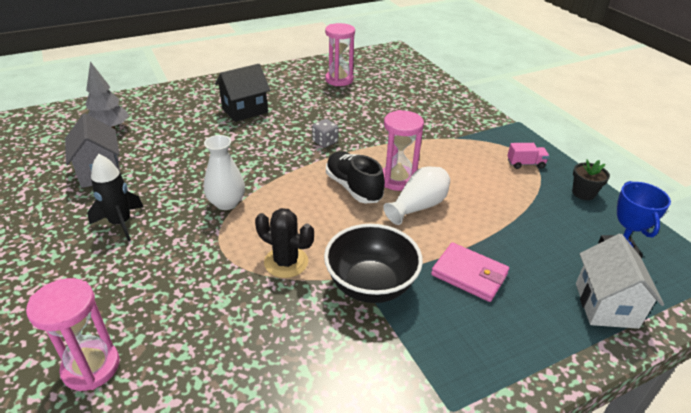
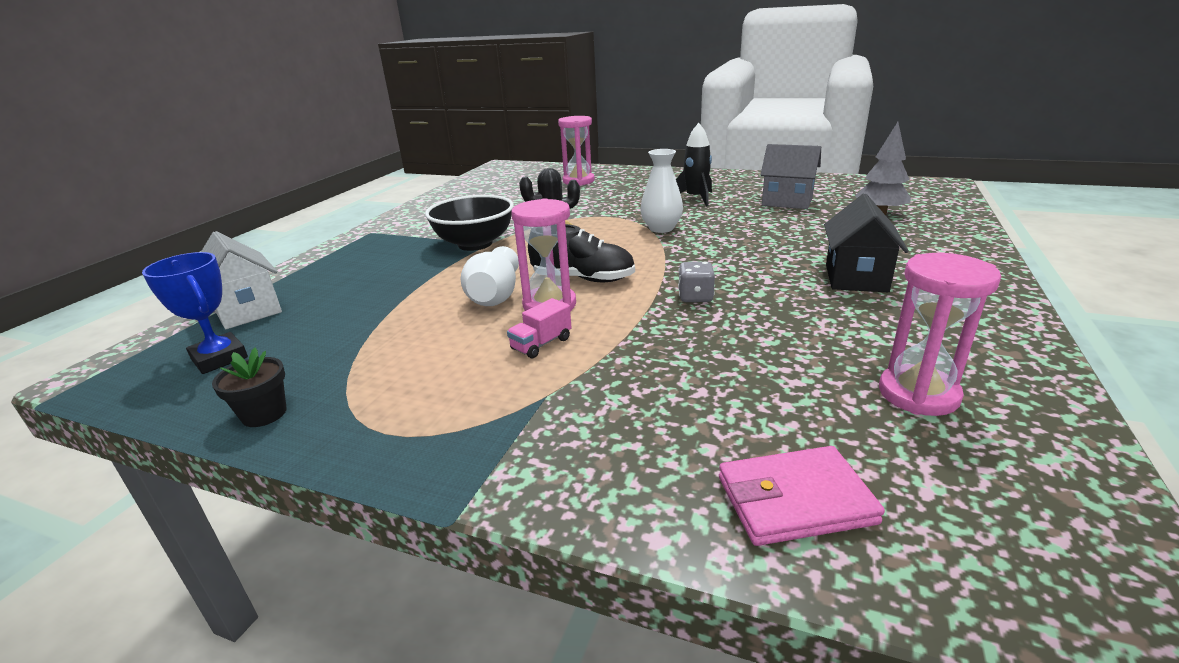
camera: 140 degrees right, 10 degrees down
(469, 274) = (397, 277): pink wallet -> pink wallet (795, 500)
(525, 164) = (384, 415): pink truck -> pink truck (541, 344)

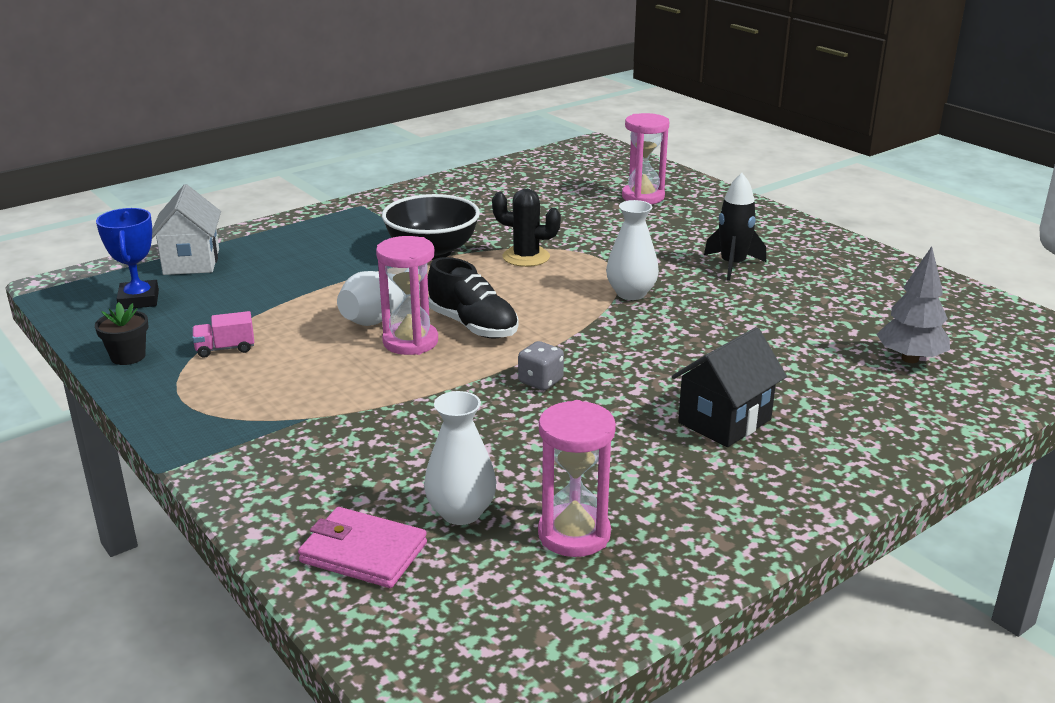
camera: 30 degrees right, 0 degrees up
(541, 344) = (358, 375): pink truck -> pink truck (225, 349)
(787, 202) = (830, 305): grey house -> none
(809, 418) = (461, 512): none -> white vase

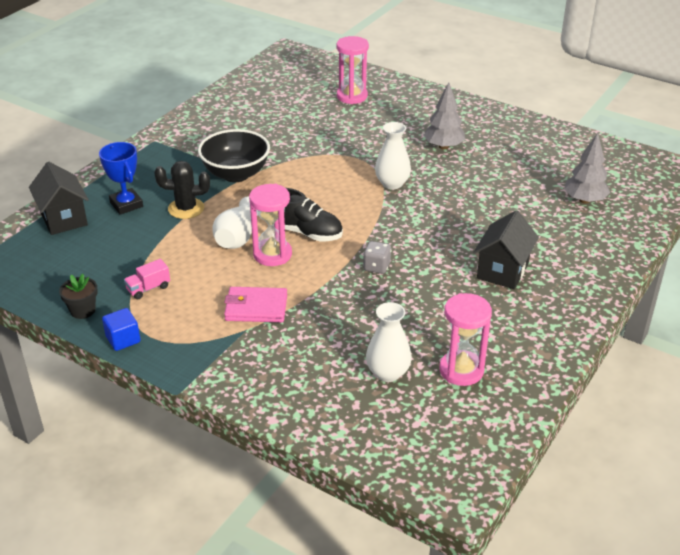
camera: 20 degrees left, 10 degrees up
(139, 300) = (51, 261): blue trophy -> blue trophy (126, 204)
(147, 396) = (123, 339): none -> blue cube
(191, 262) = (64, 219): white house -> black house
(363, 552) = (348, 414): pink wallet -> pink wallet (256, 308)
(526, 257) = (304, 166): black cactus -> black cactus (186, 208)
(732, 265) = (443, 146): black rocket -> grey tree

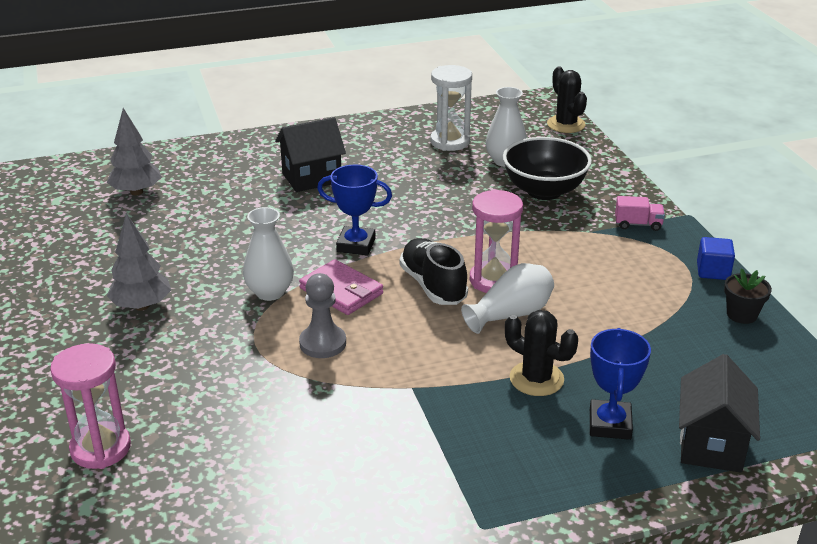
camera: 140 degrees left, 5 degrees down
(148, 288) = (655, 305): pink truck -> pink truck (638, 224)
(236, 174) = (425, 397): black bowl -> black bowl (544, 191)
(256, 308) = (561, 243): pink wallet -> pink wallet (341, 291)
(322, 173) = (322, 343): none -> grey pawn
(376, 267) = (410, 226): grey dice -> none
(390, 235) = (356, 245): none -> blue trophy
(390, 463) = (566, 124): none -> black cactus
(461, 370) = (450, 142): pink hourglass -> white hourglass

